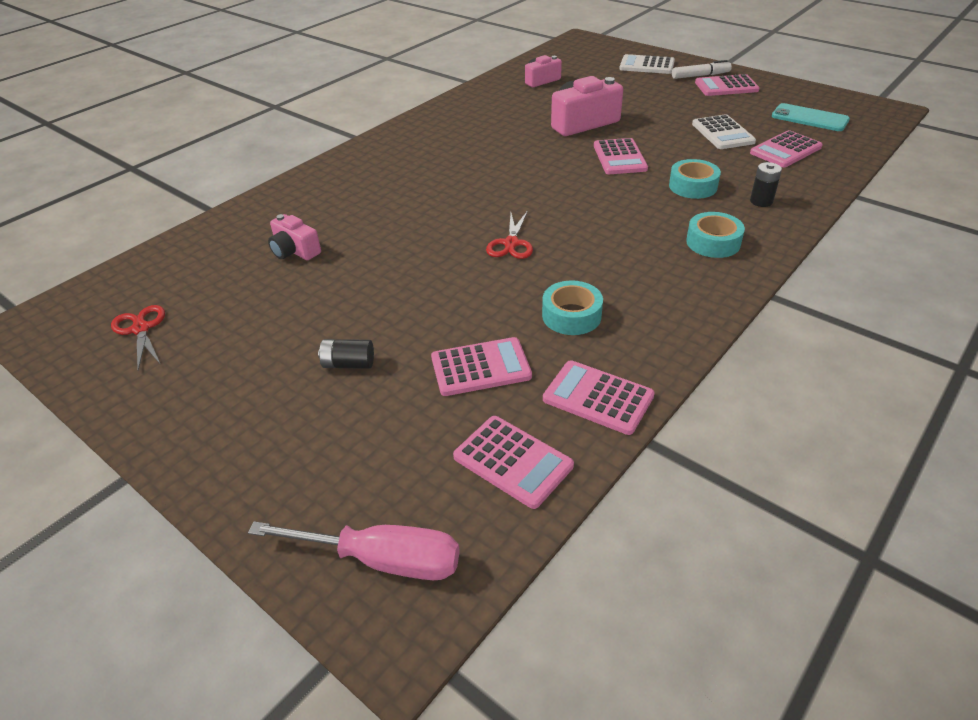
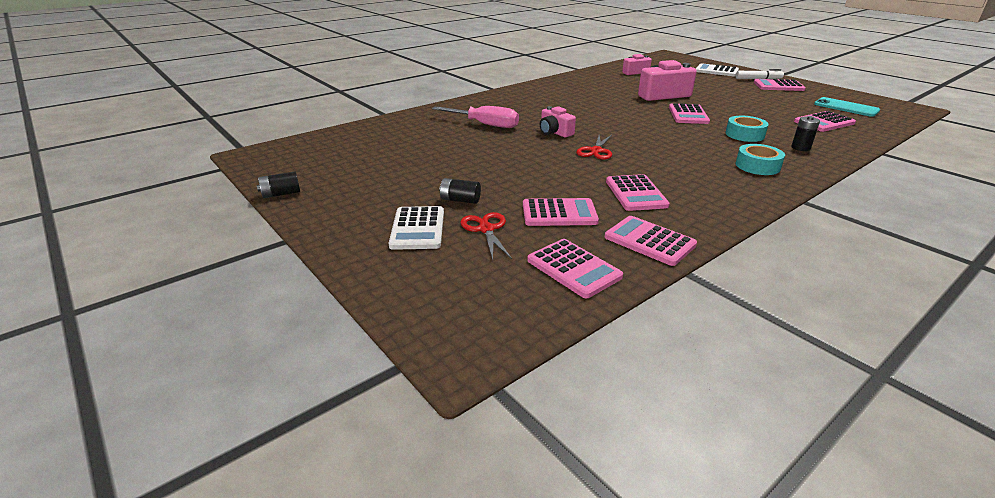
camera: 10 degrees right, 10 degrees down
(96, 393) = (281, 194): none -> black battery
(141, 329) = (320, 166): red scissors -> red scissors (486, 229)
(295, 251) = (437, 139): pink camera -> pink camera (555, 132)
(381, 560) = (457, 310): pink screwdriver -> pink screwdriver (485, 124)
(571, 315) = (636, 193): turquoise tape -> pink calculator
(723, 133) = (772, 109): white calculator -> white calculator (418, 229)

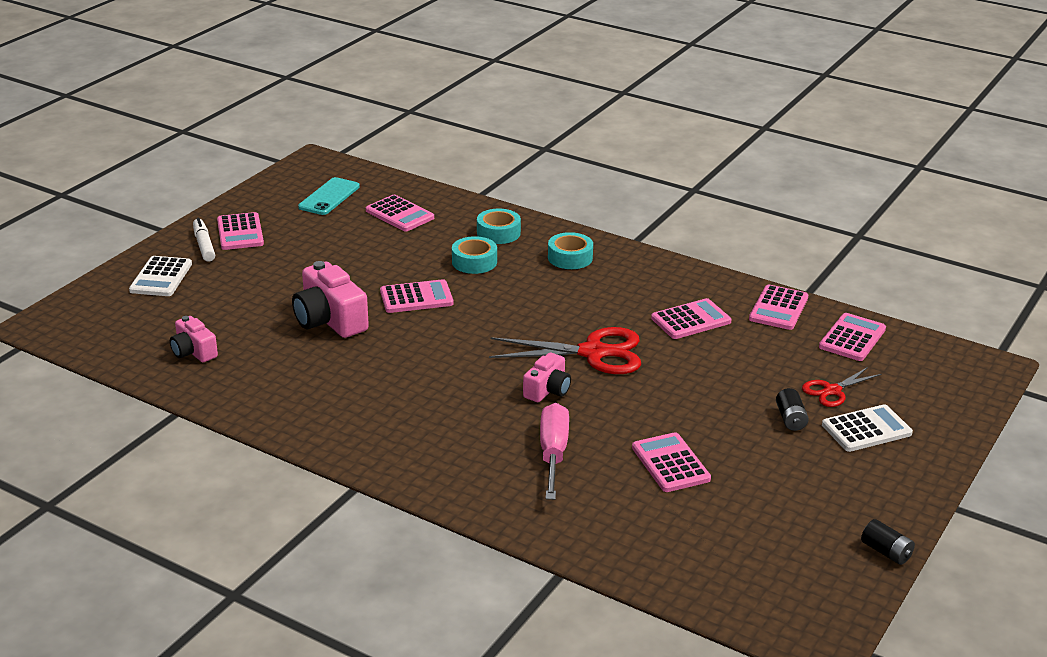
camera: 110 degrees left, 0 degrees up
(559, 213) = (768, 357): pink calculator -> pink calculator (670, 463)
(596, 151) = (593, 353): red scissors -> red scissors, size x1.81
(800, 148) = (498, 233): black battery -> turquoise tape

